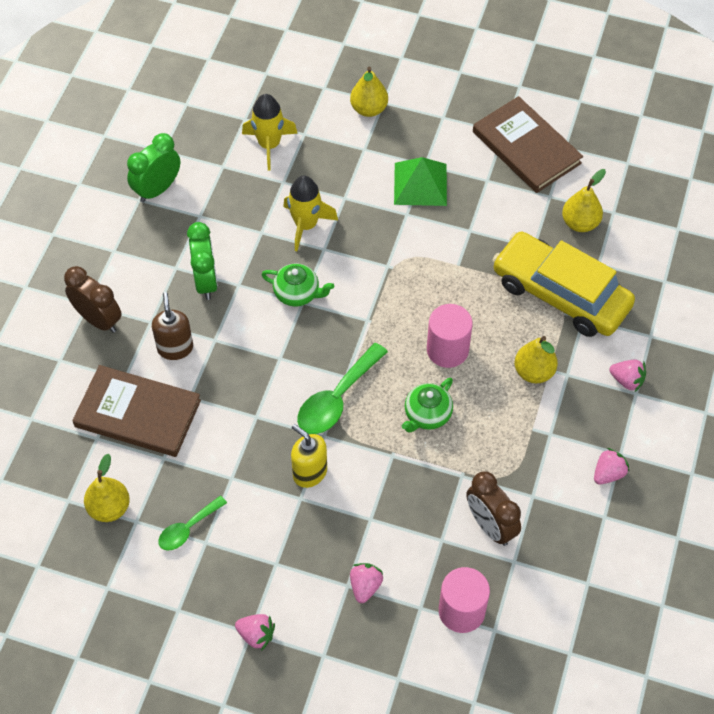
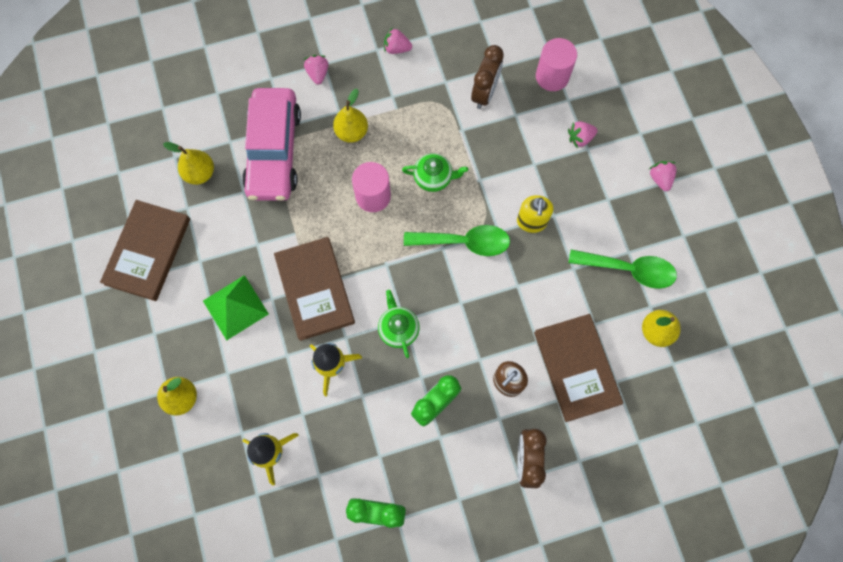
camera: 125 degrees left, 15 degrees up
(188, 529) = (629, 270): green spoon -> green spoon, size x1.65
(389, 250) = (315, 289): none -> brown book
(560, 294) = (274, 151): yellow car -> pink car

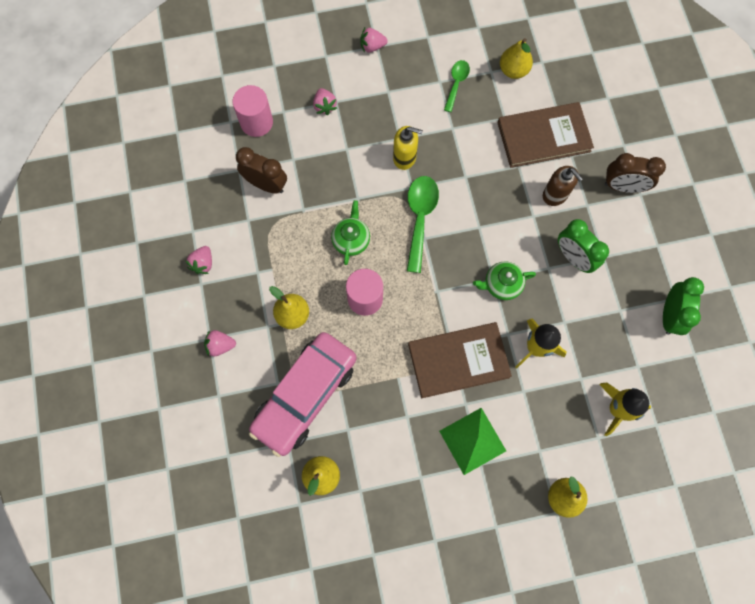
camera: 85 degrees left, 0 degrees up
(148, 251) = (406, 534): brown book -> none
(274, 151) = (305, 395): pink car -> pink car turned 120 degrees clockwise
(629, 270) = (456, 83): green spoon -> green spoon, size x0.61

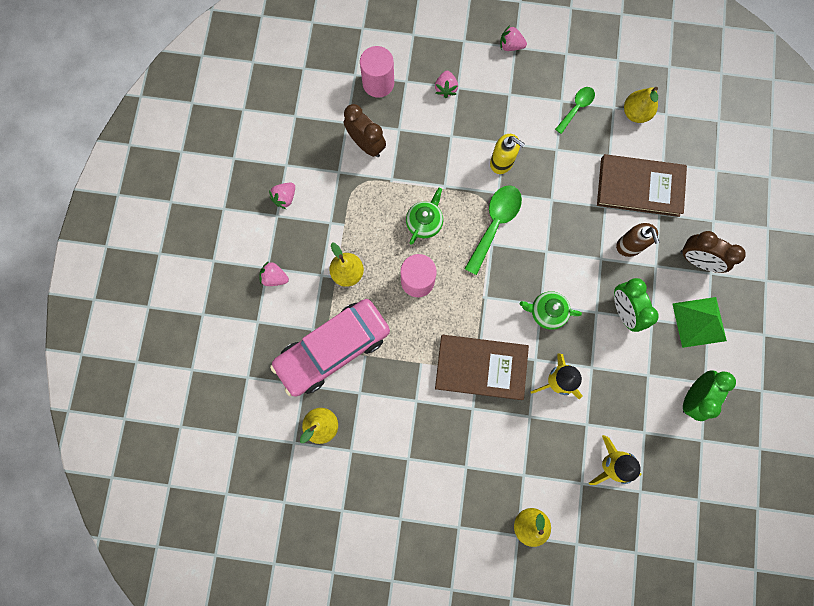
camera: 20 degrees right, 5 degrees up
(472, 440) = (466, 444): green pyramid -> green pyramid (699, 322)

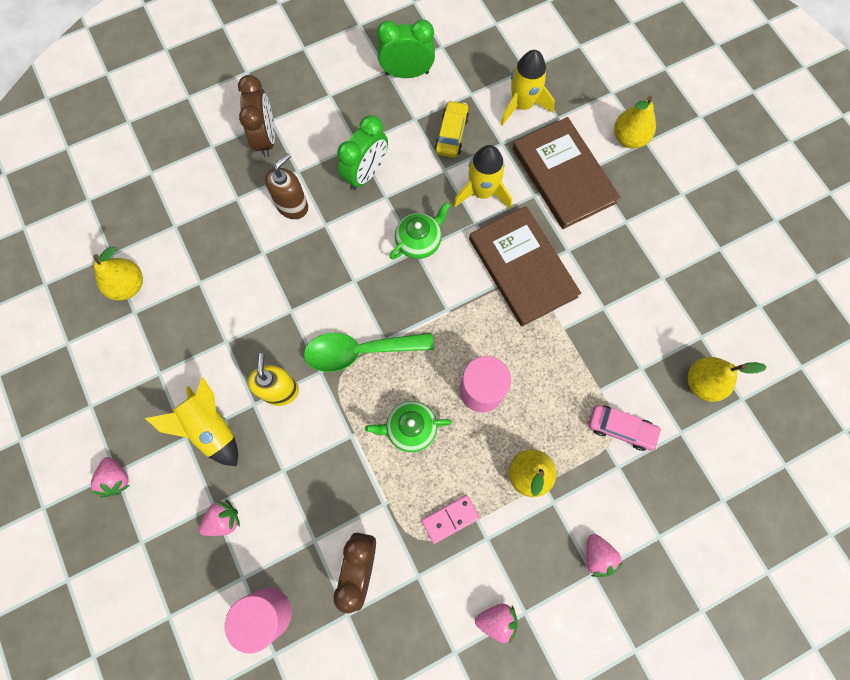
camera: 125 degrees left, 5 degrees down
(333, 349) = (621, 428): pink car -> pink car, size x0.45
(356, 210) = (450, 519): none -> pink domino
(505, 111) = (211, 428): none -> yellow rocket
(547, 312) = (419, 241): green teapot -> green teapot turned 105 degrees counterclockwise
(576, 108) = (158, 351): green spoon -> none
(618, 393) = (451, 134): none -> yellow car
(639, 187) = (218, 233): brown book -> brown book (563, 175)
(699, 322) = (330, 105): green pyramid -> none

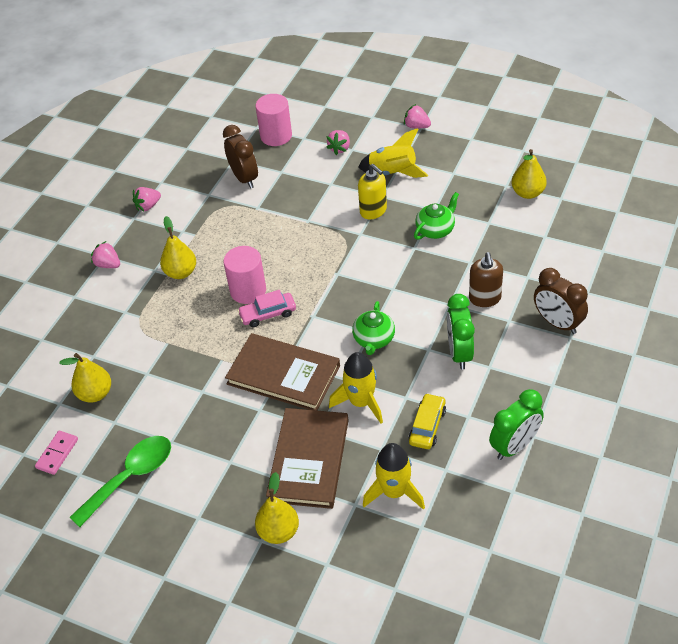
camera: 145 degrees right, 25 degrees down
(359, 351) = (347, 258): green spoon -> green spoon (131, 477)
(410, 428) = (275, 245): green teapot -> green teapot (436, 230)
(450, 519) = (212, 225): pink domino -> pink domino (57, 454)
(451, 134) = (427, 426): yellow car -> yellow car turned 135 degrees counterclockwise
(563, 175) = (309, 460): brown book -> brown book turned 75 degrees clockwise
(621, 428) = (137, 331): pink car -> pink car (268, 314)

